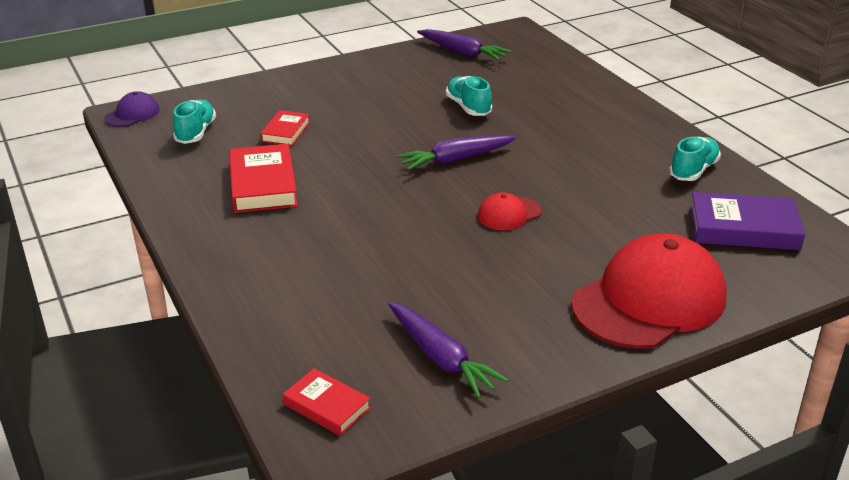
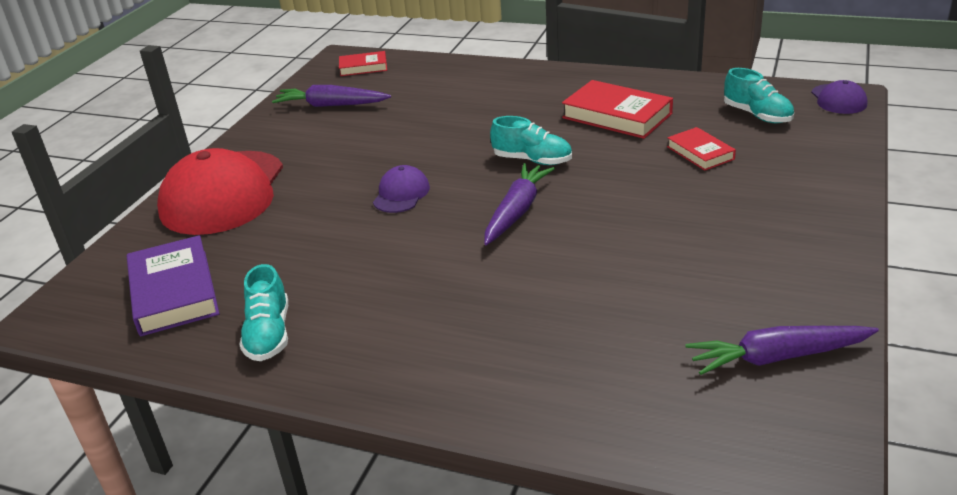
camera: 140 degrees right, 0 degrees up
(468, 107) = (607, 273): turquoise shoe -> turquoise shoe (532, 160)
(509, 214) = (401, 194): red cap -> purple cap
(743, 228) = (174, 292): purple book -> purple book turned 75 degrees counterclockwise

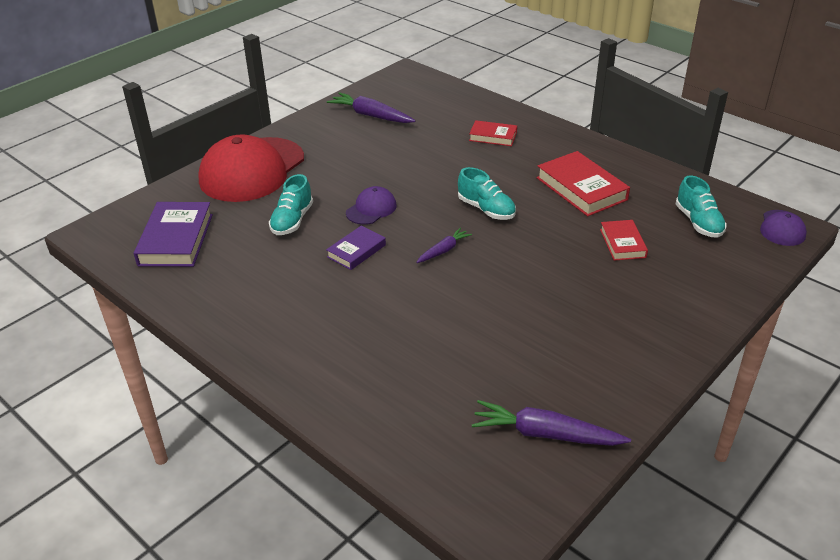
camera: 20 degrees right, 5 degrees up
(269, 334) = (215, 292): turquoise shoe -> turquoise shoe (292, 221)
(363, 67) = (416, 87): red book -> red book (493, 136)
(416, 240) = (356, 251): none -> purple book
(517, 211) = (443, 250): purple carrot -> purple carrot, size x0.58

